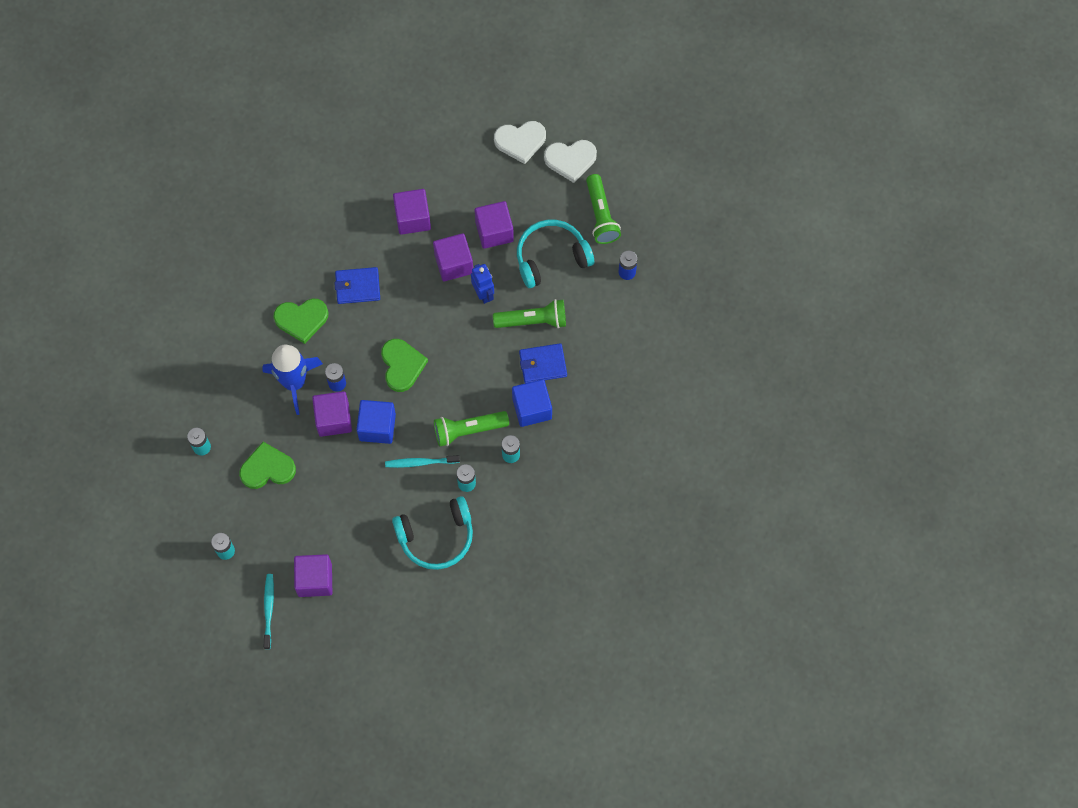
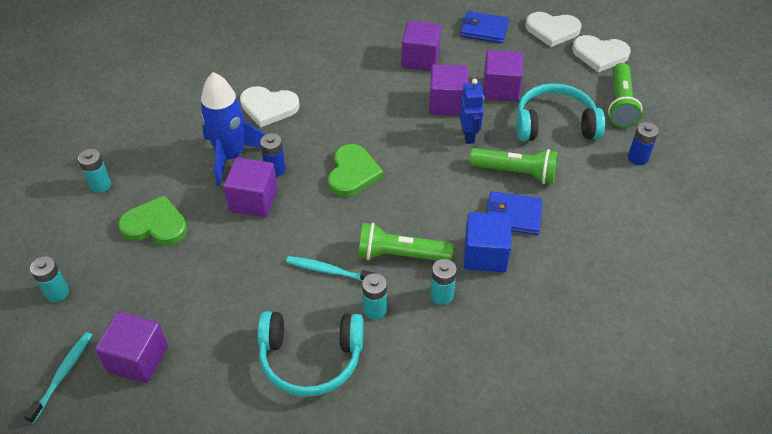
camera: 20 degrees right, 20 degrees down
(301, 319) = (268, 107): green heart -> white heart
(357, 287) = (339, 96): blue wallet -> blue wallet (484, 30)
(377, 427) = (297, 221): blue cube -> none

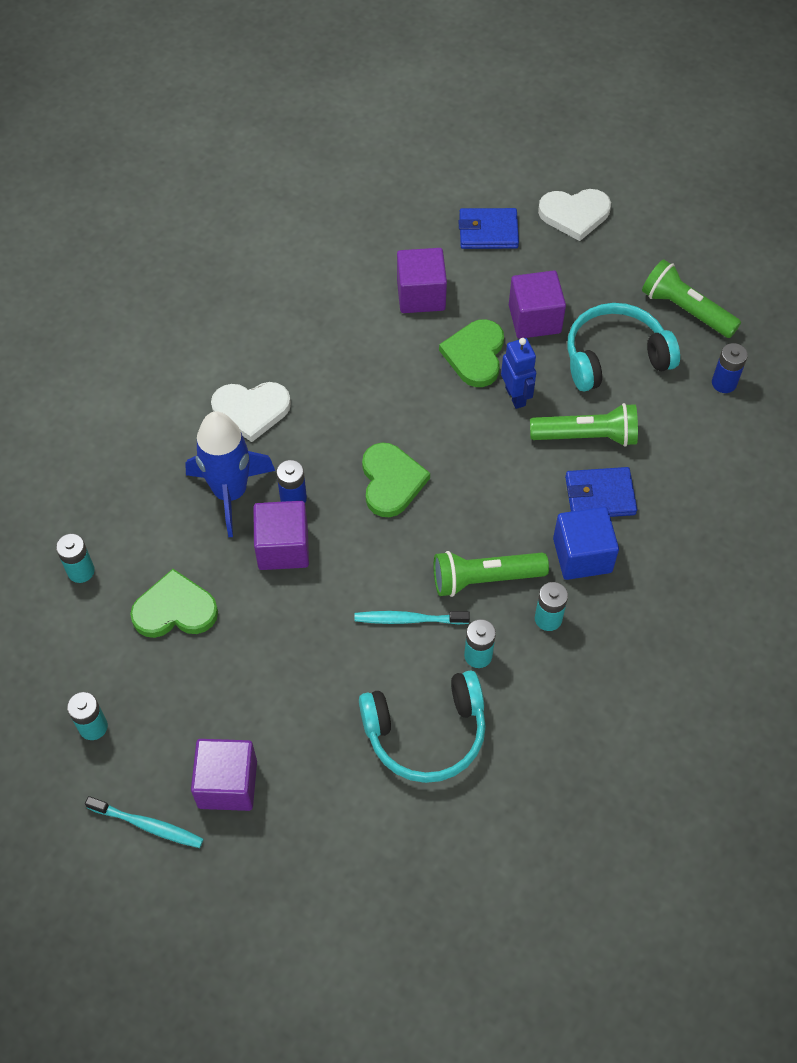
camera: 15 degrees left, 10 degrees up
(63, 375) = (148, 825): turquoise toothbrush -> turquoise toothbrush turned 105 degrees clockwise
(447, 103) = (475, 355): purple cube -> green heart
(600, 55) = (643, 240): white heart -> none
(620, 104) = (685, 310): green flashlight -> green flashlight turned 135 degrees clockwise

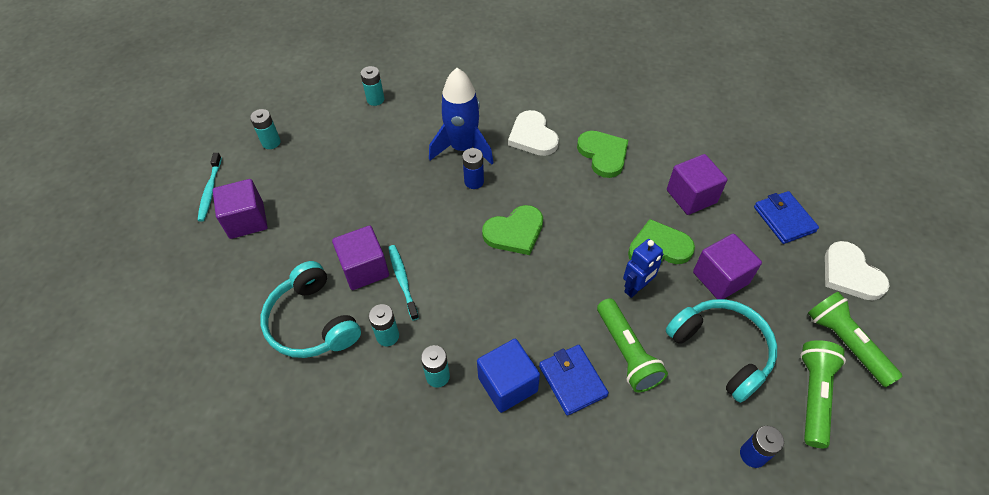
camera: 70 degrees right, 5 degrees down
(175, 609) = (364, 151): green heart -> green heart (603, 154)
(283, 547) = (432, 189): purple cube -> purple cube (364, 269)
(484, 579) = (456, 319): green flashlight -> green flashlight (845, 343)

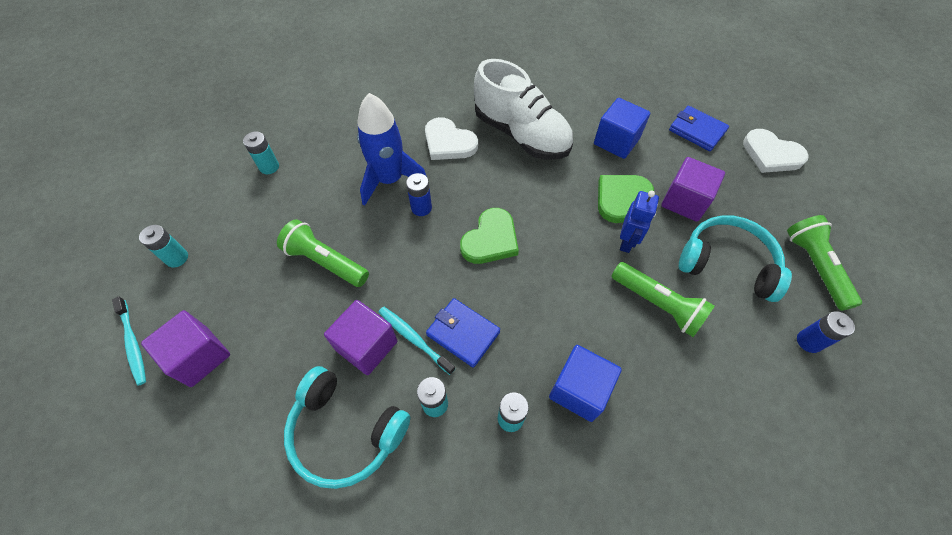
camera: 30 degrees left, 5 degrees up
(572, 381) = (631, 355): blue wallet -> blue wallet (463, 333)
(603, 154) = (521, 134): green heart -> white shoe
(691, 196) = (616, 141): purple cube -> blue cube
(845, 343) = (806, 212): green flashlight -> green flashlight (325, 261)

